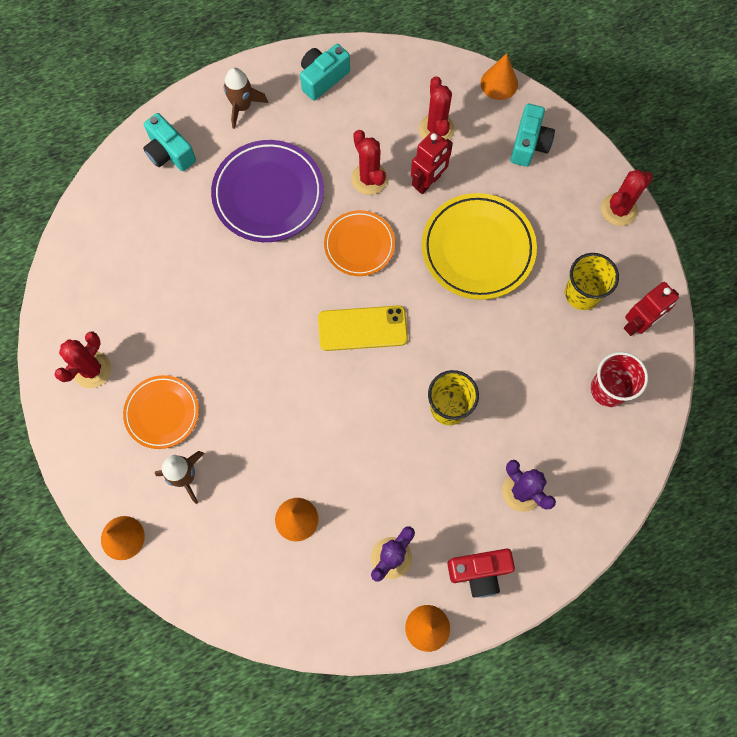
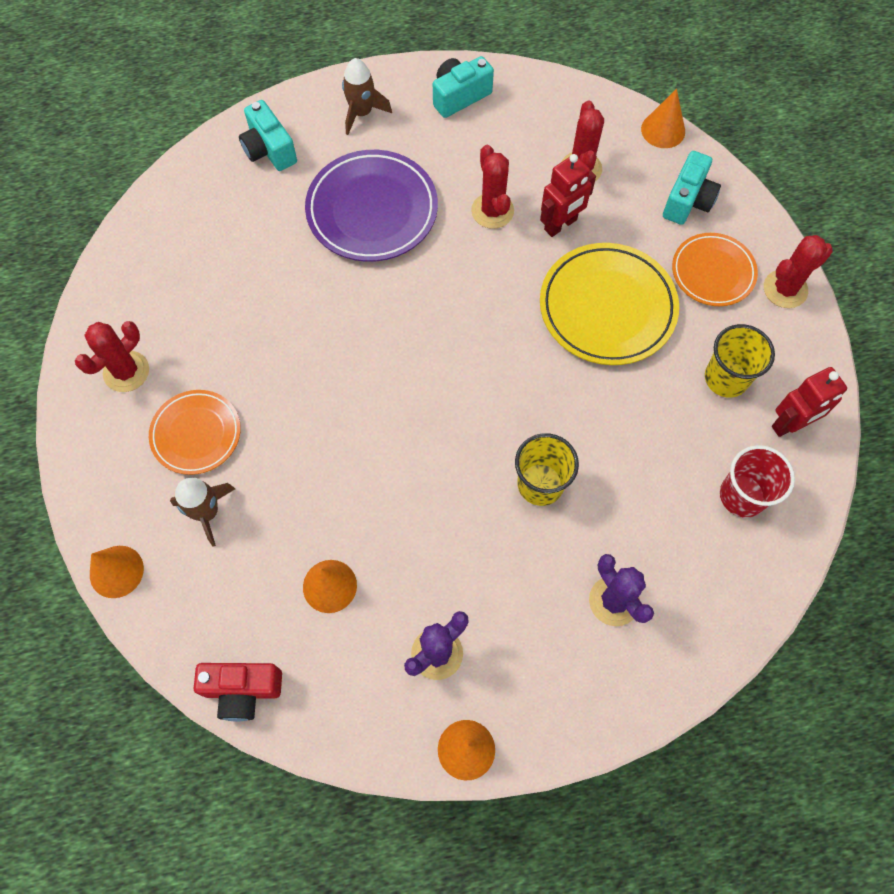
camera: 10 degrees right, 5 degrees down
(359, 245) = (467, 282): orange plate -> orange plate (713, 272)
(362, 328) = (453, 376): yellow phone -> none
(479, 572) = (544, 691): red camera -> red camera (243, 690)

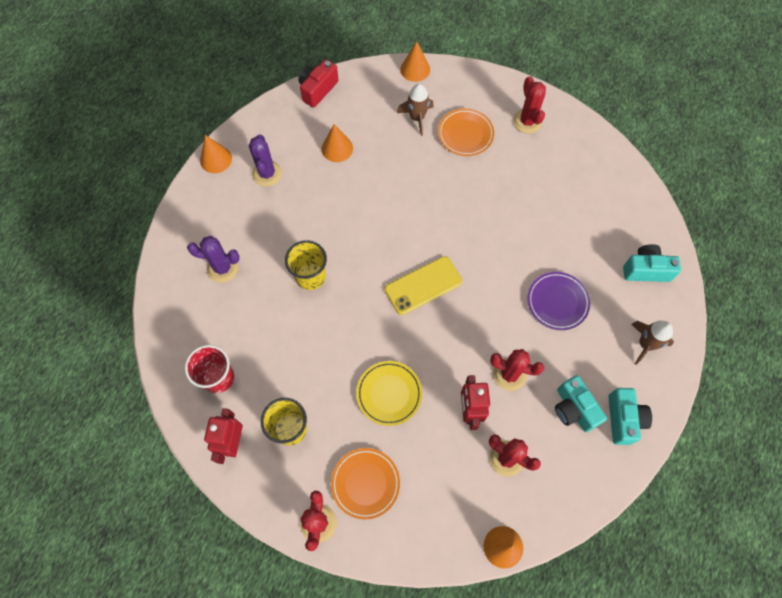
camera: 125 degrees right, 0 degrees up
(372, 210) = (557, 302): purple plate -> purple plate, size x0.62
(454, 352) = (423, 285): none -> yellow phone
(607, 308) = (389, 394): yellow plate -> yellow plate, size x0.62
(687, 201) = (431, 513): turquoise camera -> turquoise camera (573, 409)

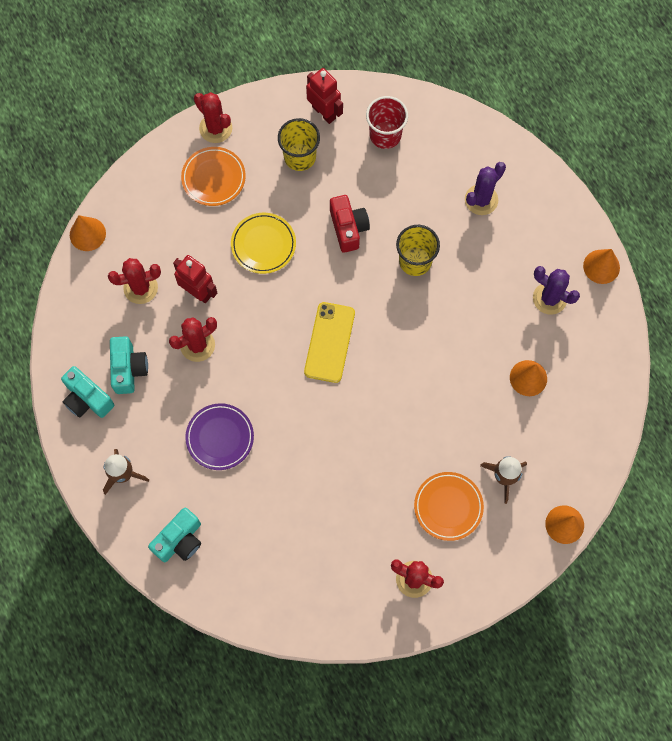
camera: 130 degrees right, 5 degrees up
(317, 90) = (612, 411): red camera -> red camera (348, 228)
(573, 409) = (129, 369): turquoise camera -> turquoise camera turned 75 degrees clockwise

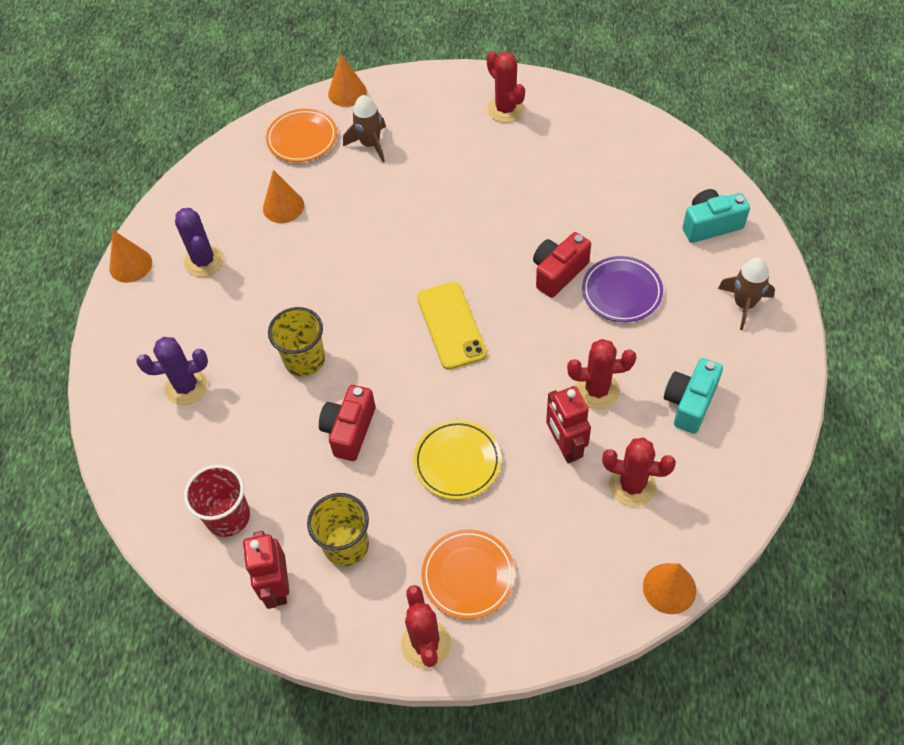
camera: 145 degrees left, 15 degrees down
(87, 399) = (753, 394): turquoise camera -> none
(276, 430) = (558, 272): none -> red camera
(329, 342) = (451, 325): yellow phone -> yellow phone turned 60 degrees counterclockwise
(448, 507) = (436, 145): orange plate -> orange plate (302, 139)

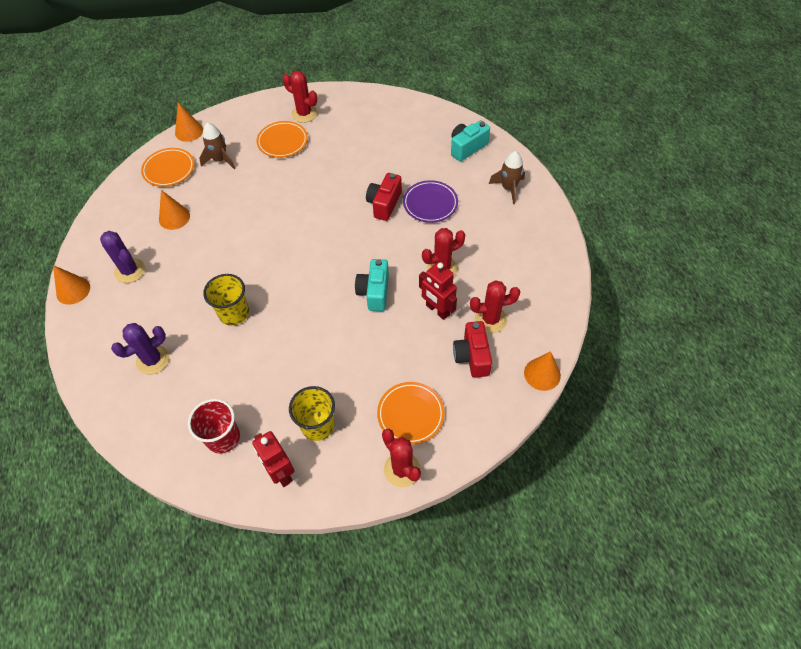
camera: 25 degrees left, 0 degrees up
(349, 430) = (287, 349): red camera -> red camera (472, 356)
(451, 325) = (328, 258): yellow phone -> none
(457, 462) = (370, 344): yellow plate -> none
(460, 142) = (282, 142): none -> orange plate
(689, 403) = (503, 257): turquoise camera -> turquoise camera (374, 292)

